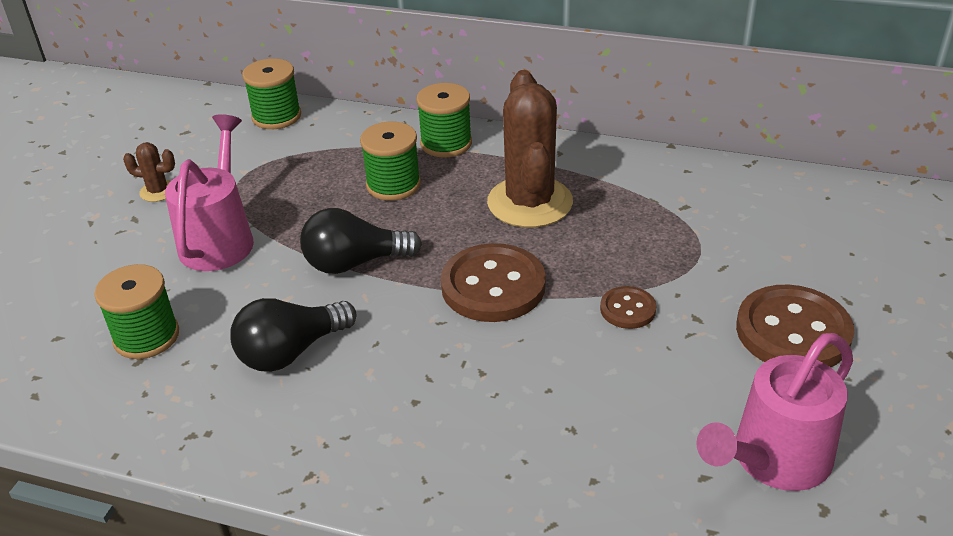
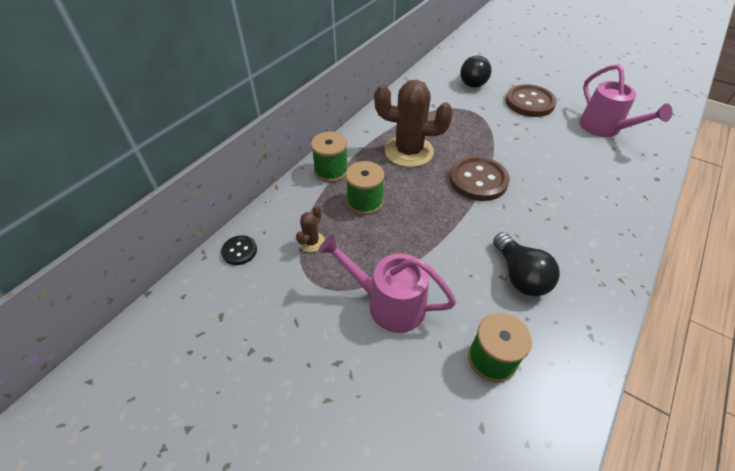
camera: 75 degrees left, 10 degrees up
(158, 191) = (305, 342): brown cactus -> brown cactus (311, 242)
(276, 116) = (239, 251): green spool -> black button
(355, 263) = (440, 233): black light bulb -> black light bulb (472, 81)
(627, 309) = (506, 141): brown button -> none

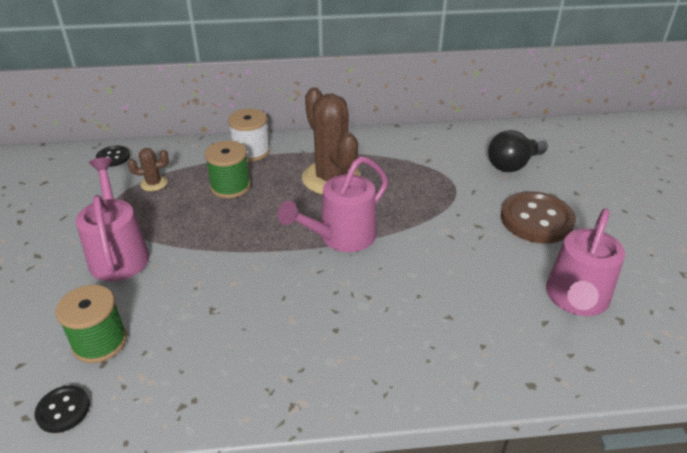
camera: 50 degrees right, 10 degrees down
(331, 171) = (251, 152): green spool -> white spool
(478, 180) = (340, 237): brown button -> pink watering can
(520, 275) = (224, 321): black light bulb -> none
(555, 413) = (63, 410): none -> black button

